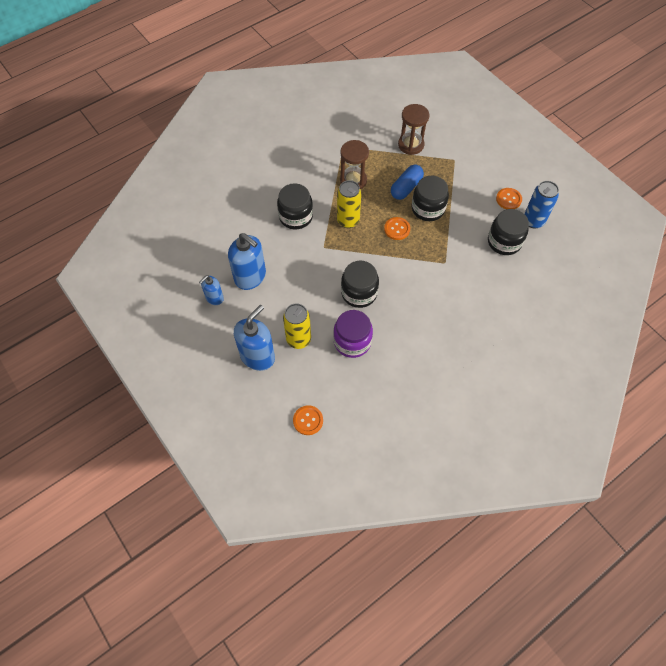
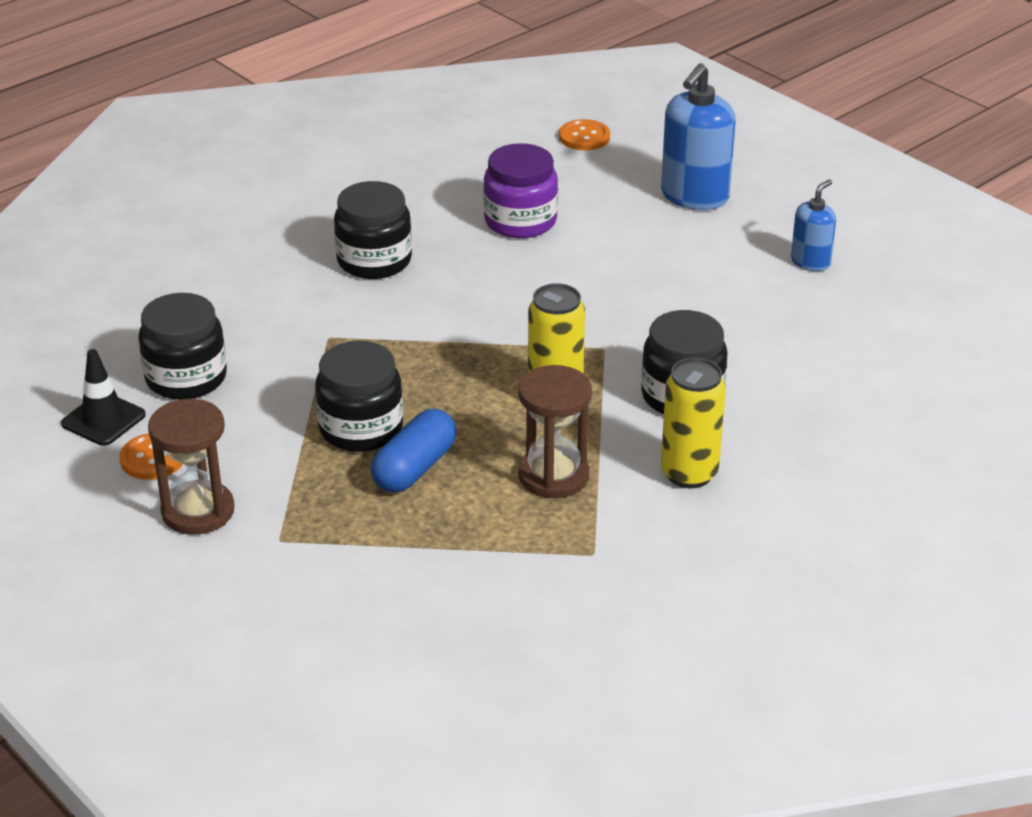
camera: 175 degrees right, 25 degrees down
(250, 277) = (749, 294): blue soap dispenser -> none
(298, 339) = (624, 219): yellow can -> yellow can (689, 473)
(359, 293) = (515, 283): black jar -> black jar (374, 261)
(397, 229) = (437, 387): orange button -> none
(411, 145) = (400, 569): brown hourglass -> brown hourglass (198, 511)
(533, 221) = (103, 419): blue can -> black traffic cone

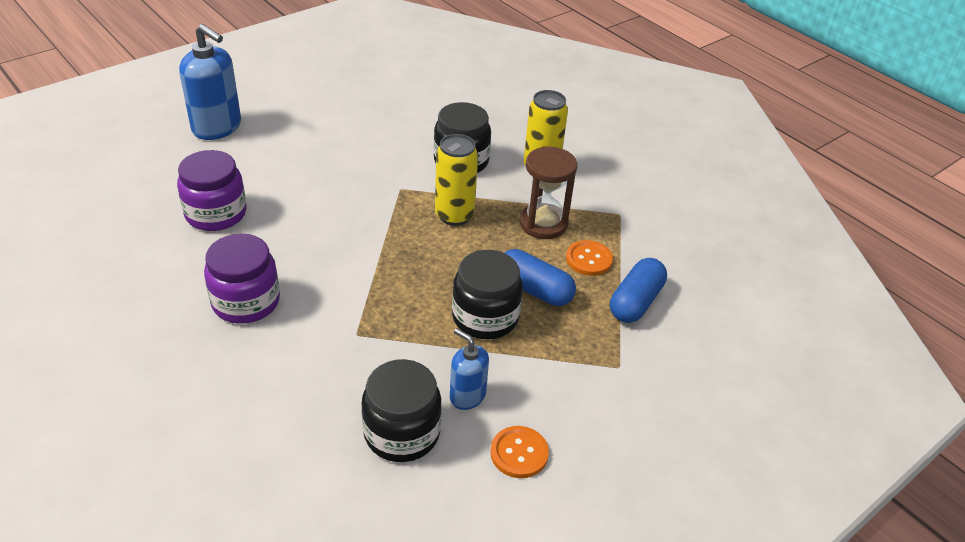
camera: 90 degrees left, 5 degrees up
(103, 419) = (459, 496): black traffic cone -> none
(198, 511) = (588, 418): brown hourglass -> none
(374, 261) = (246, 302): black jar -> purple jar
(399, 560) = (635, 302): none -> blue capsule
(584, 137) = (99, 169): orange button -> orange button (588, 259)
(810, 262) = (320, 93): blue soap dispenser -> blue soap dispenser (467, 396)

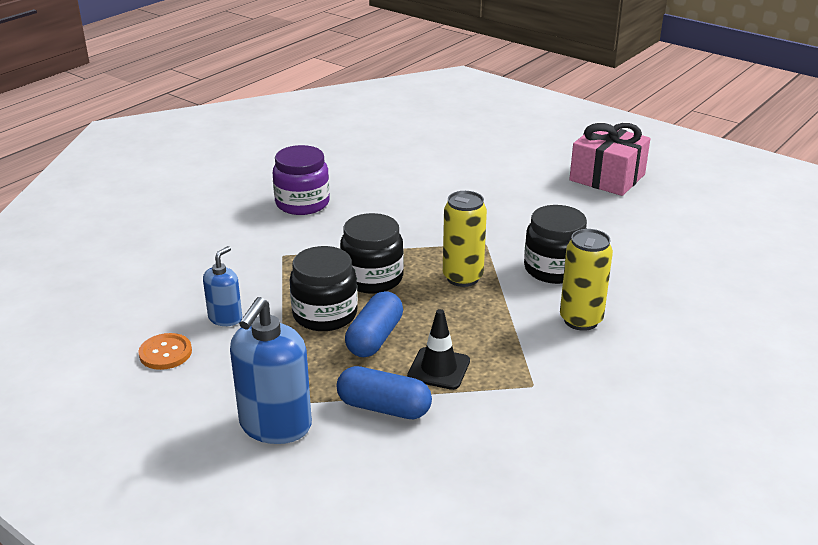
camera: 80 degrees right, 10 degrees down
(216, 214) = (398, 171): purple jar -> none
(217, 127) = (510, 147): blue soap dispenser -> blue soap dispenser (275, 425)
(319, 91) = (607, 177): none -> pink gift
(402, 433) = (180, 293): black jar -> black jar (372, 278)
(543, 224) = (482, 332): brown hourglass -> none
(588, 259) = (438, 369): orange button -> black traffic cone

